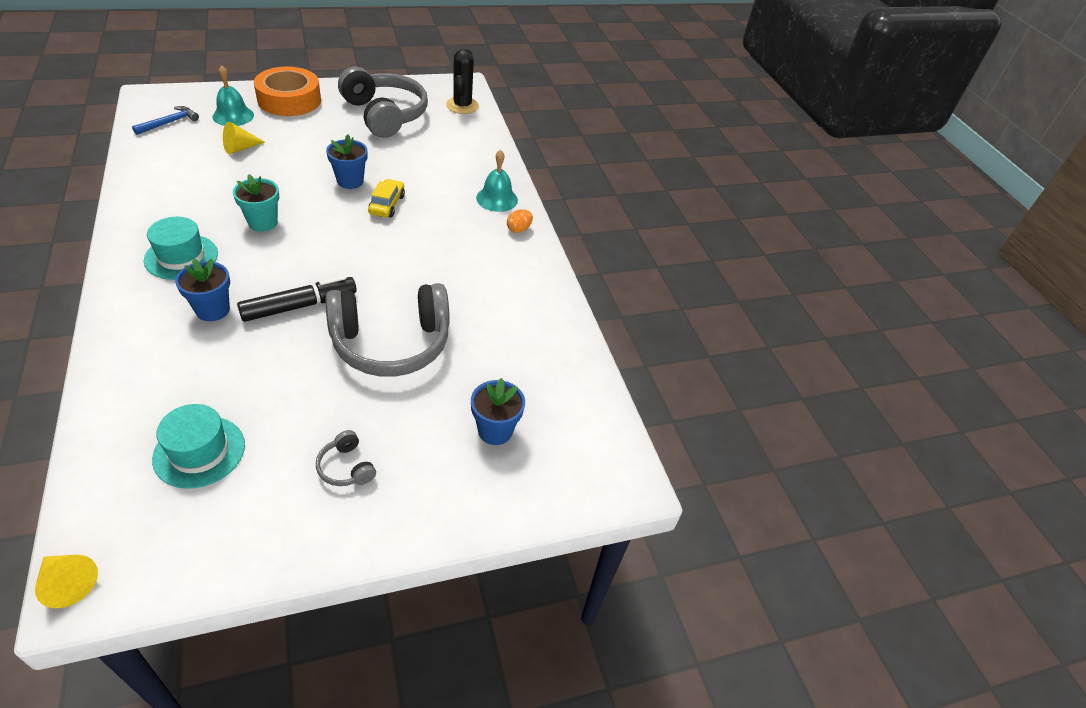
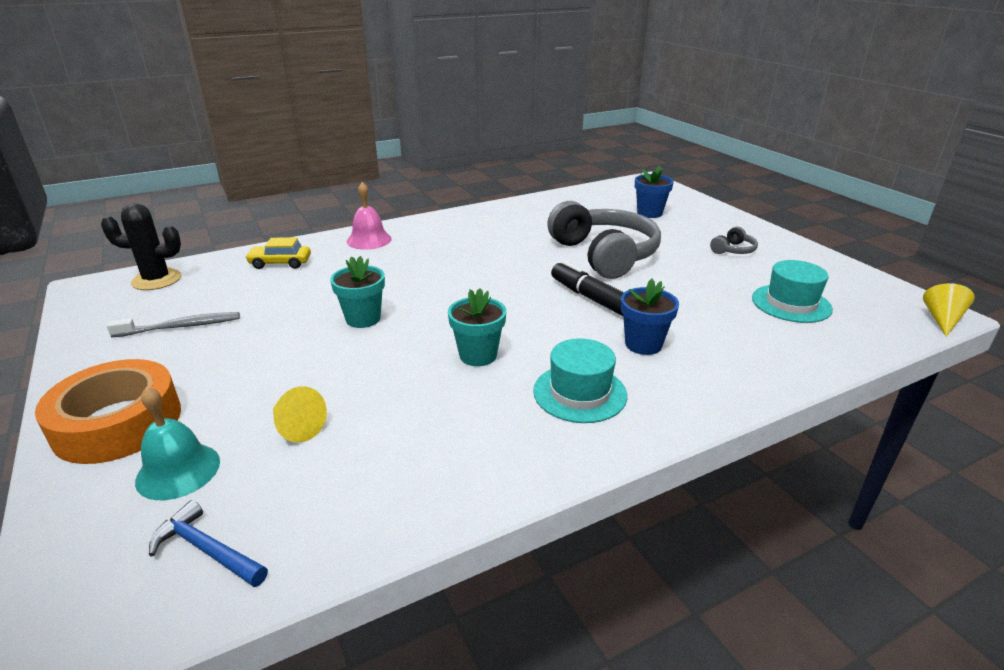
camera: 95 degrees left, 15 degrees down
(350, 181) = (363, 319): blue flower pot -> turquoise flower pot
(385, 115) = (181, 327): grey headphones -> grey toothbrush
(387, 204) = (404, 289): yellow car -> yellow car (280, 263)
(497, 199) = (369, 240): turquoise bell -> pink bell
(518, 229) = (416, 227): orange egg -> none

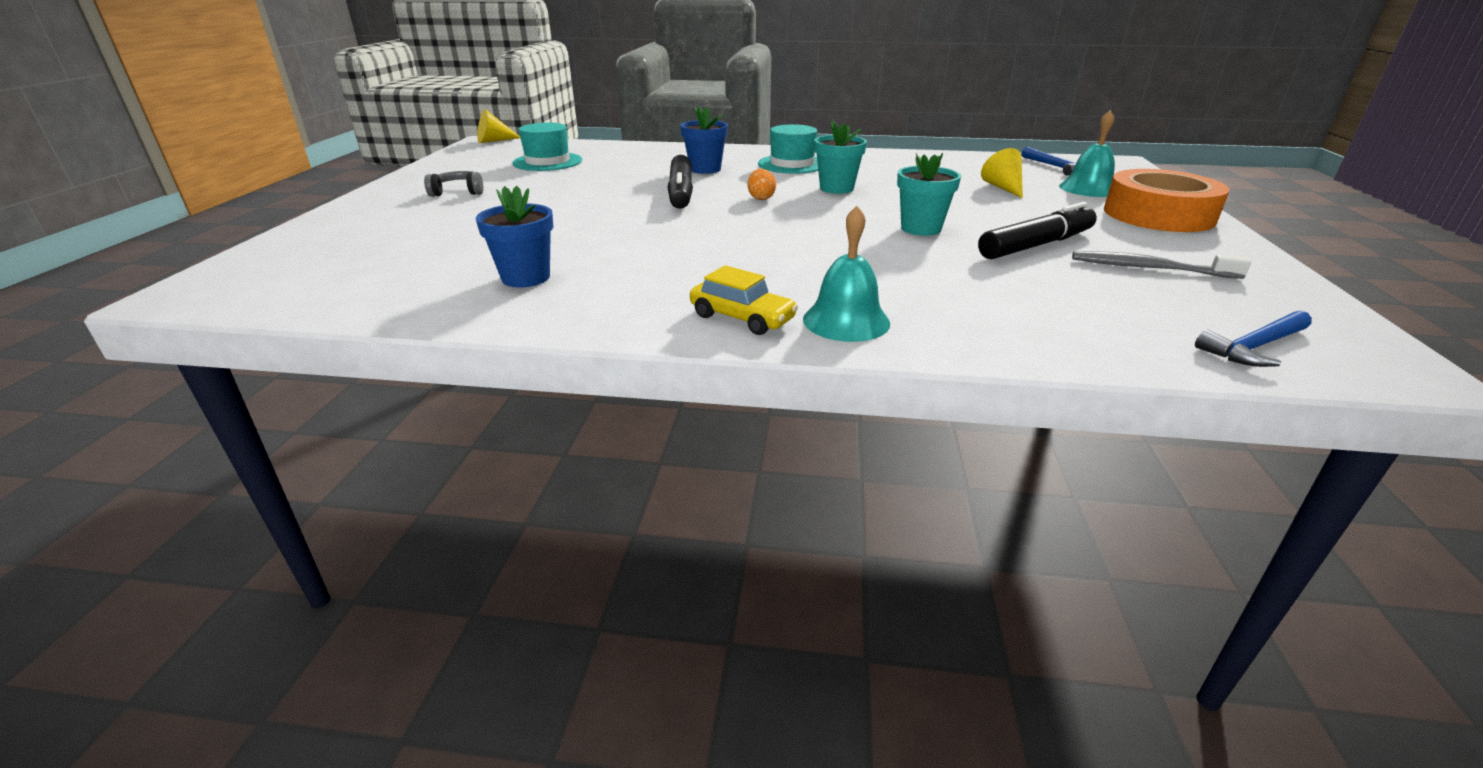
camera: 145 degrees left, 0 degrees up
(157, 280) = (1253, 347): black cactus -> blue hammer
(266, 327) = (1036, 245): none -> black marker
(280, 263) = (1021, 319): yellow car -> yellow car (742, 318)
(369, 240) = (846, 321): pink bell -> turquoise bell
(524, 315) = (761, 198): none -> orange egg
(604, 255) = (580, 218): grey headphones -> none
(649, 213) = (388, 244): blue flower pot -> blue flower pot (526, 278)

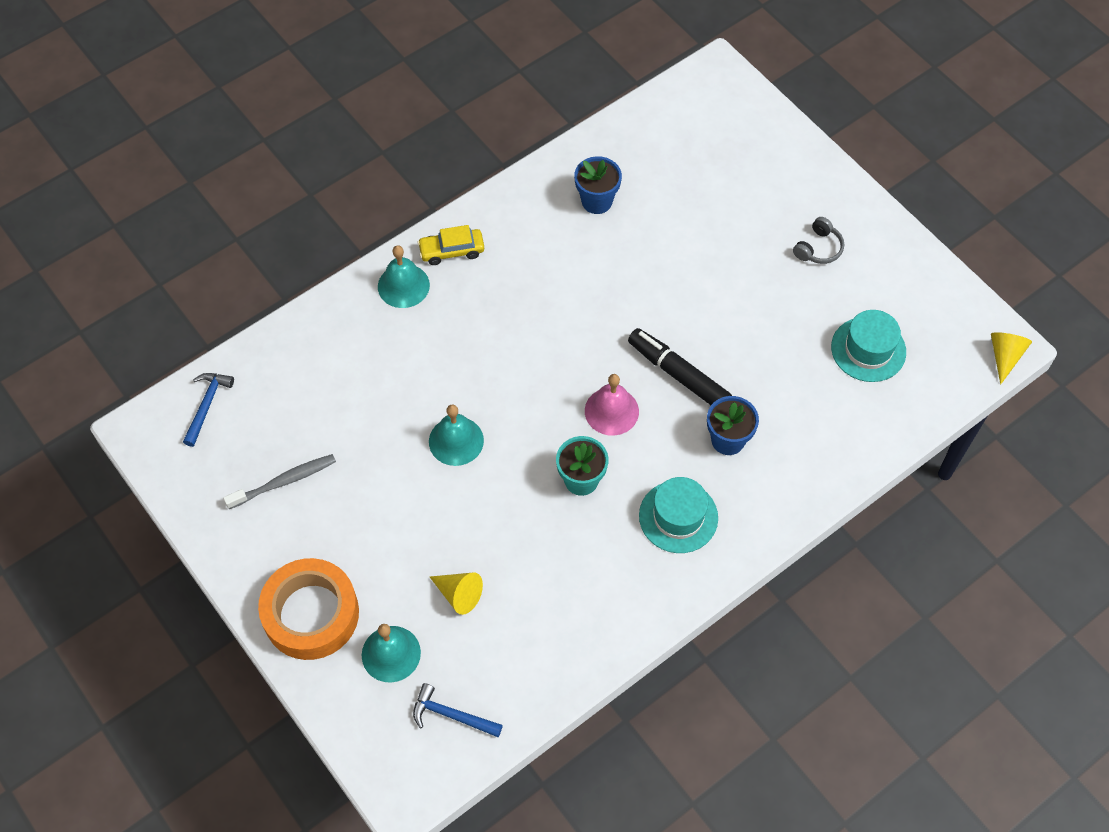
camera: 135 degrees right, 30 degrees up
(761, 198) = (611, 411): orange egg -> pink bell
(921, 228) = (456, 441): turquoise flower pot -> turquoise bell
(1036, 245) = (367, 469): black marker -> none

